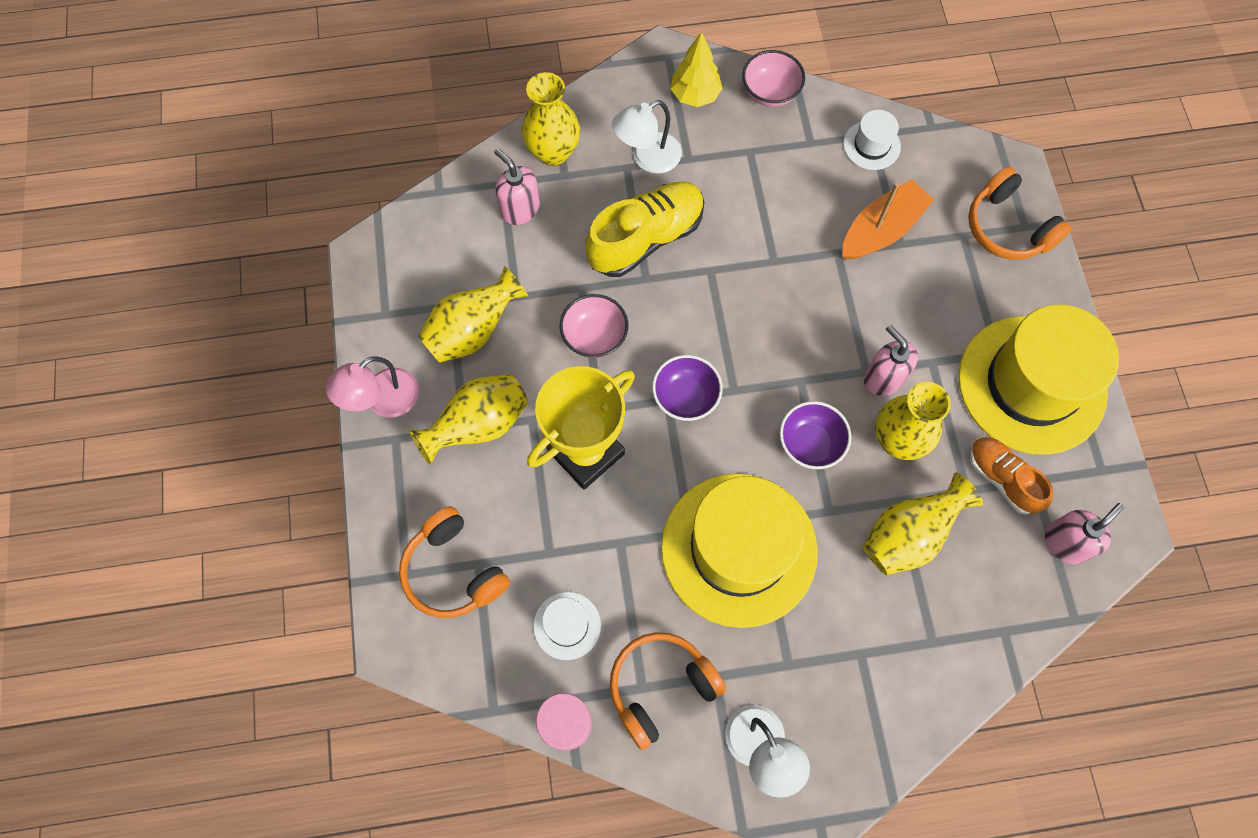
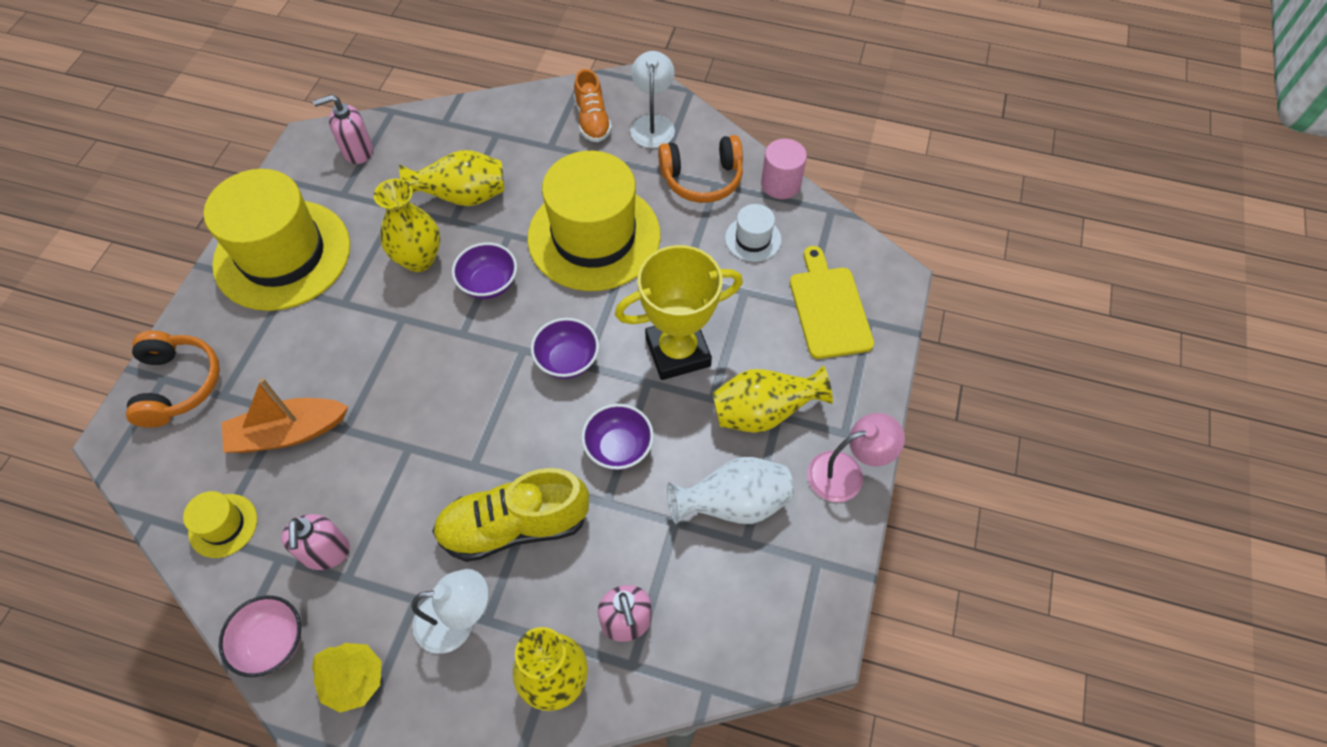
camera: 155 degrees left, 10 degrees down
(453, 571) = (829, 308): orange headphones -> yellow cutting board
(473, 331) = (733, 504): yellow vase -> white vase
(594, 336) = (618, 448): pink bowl -> purple bowl
(871, 145) = (223, 525): white hat -> yellow hat
(883, 378) = (393, 307): pink soap dispenser -> pink soap dispenser (326, 552)
(1002, 478) = (364, 204): orange shoe -> orange shoe (592, 120)

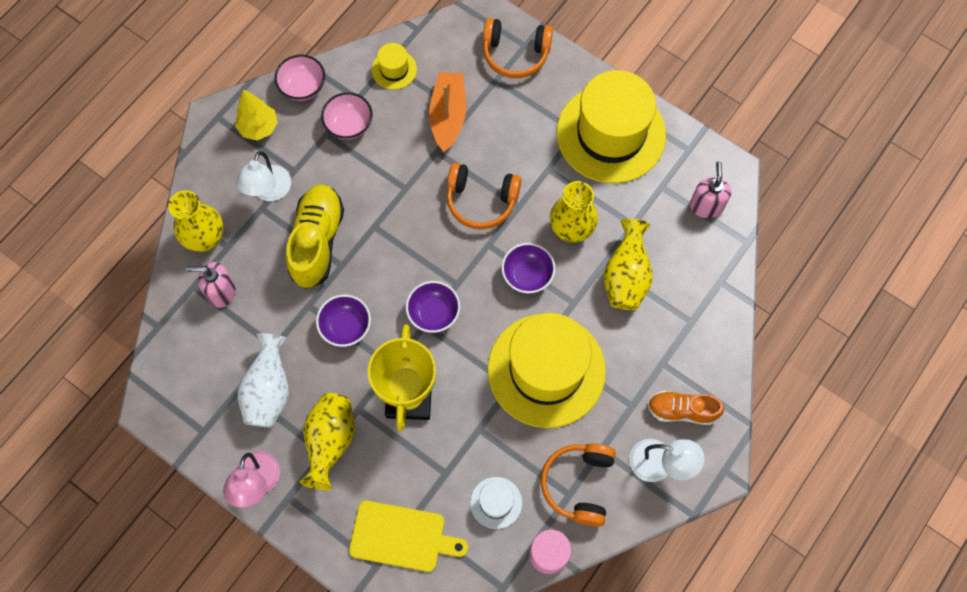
camera: 110 degrees right, 10 degrees up
(326, 552) = (349, 125): pink soap dispenser -> pink bowl
(404, 358) = (481, 201): none -> orange headphones

